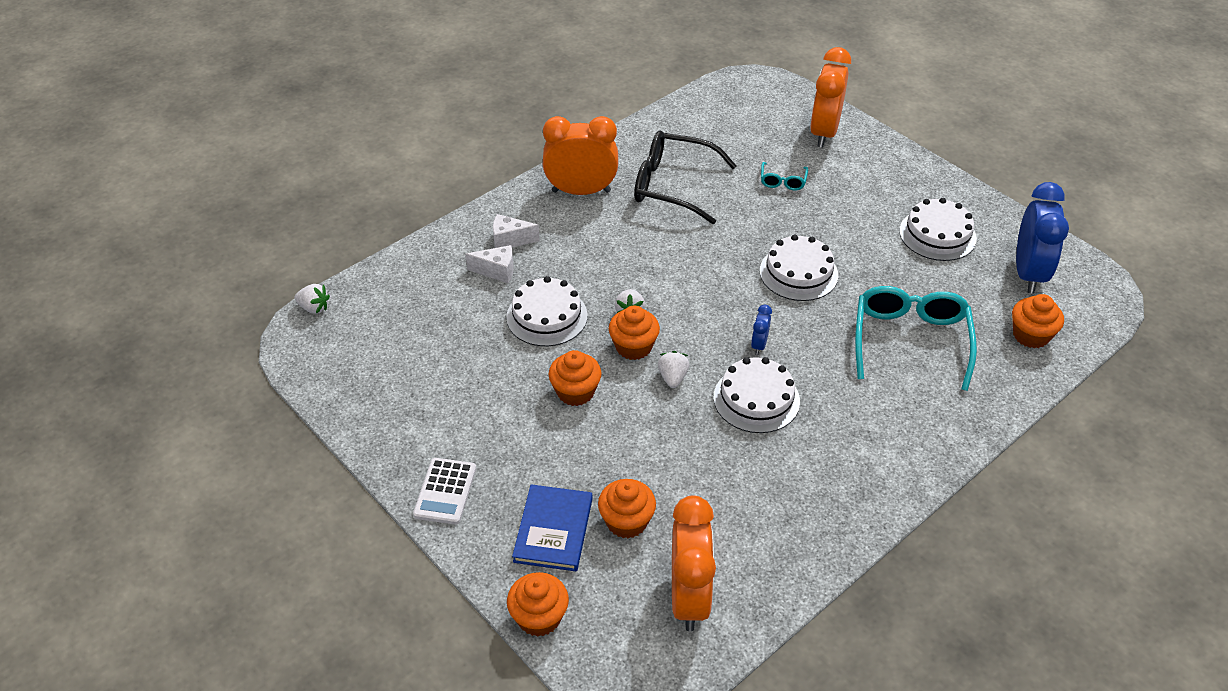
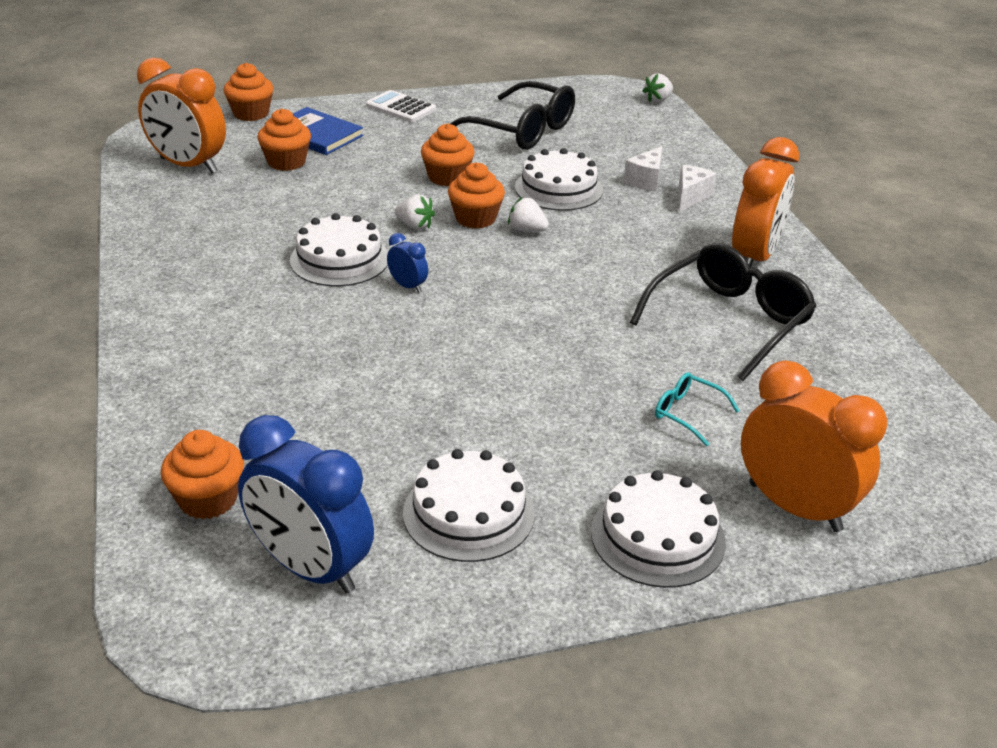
camera: 115 degrees right, 10 degrees down
(444, 378) = (522, 130): none -> black glasses
(798, 273) = (494, 354): white cake -> white cake (657, 536)
(910, 340) = (308, 390): turquoise glasses -> none

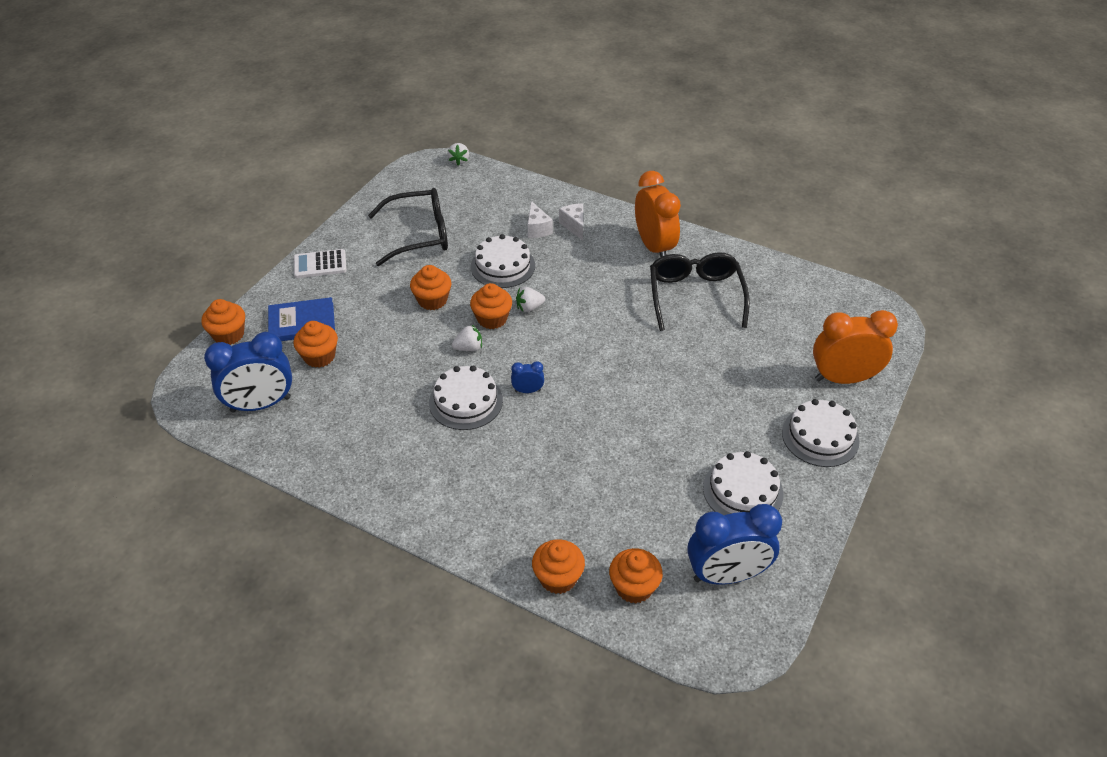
camera: 45 degrees left, 10 degrees up
(162, 436) = (558, 578): none -> orange cupcake
(188, 166) = (261, 405): orange clock -> blue clock
(687, 413) = (748, 364): turquoise glasses -> none

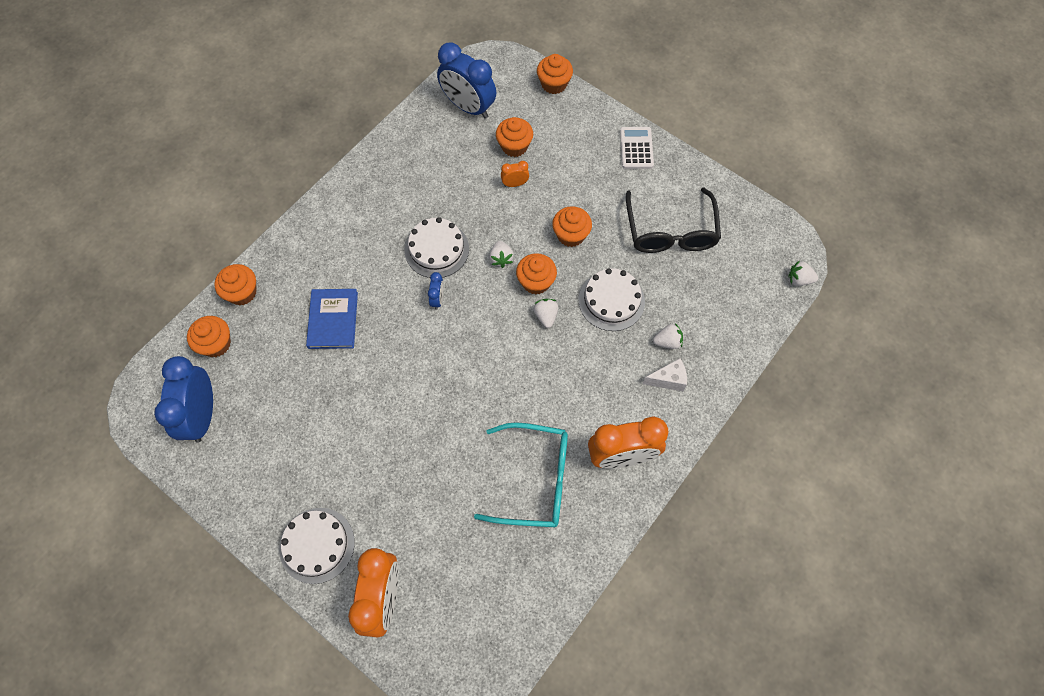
camera: 100 degrees right, 20 degrees up
(261, 405) = (468, 107): blue clock -> blue clock turned 45 degrees counterclockwise
(302, 322) = (559, 134): blue book -> blue book (333, 320)
(372, 349) = (515, 184): none -> orange clock
(537, 229) = (667, 342): white cheese -> white strawberry
(695, 296) = (535, 480): black glasses -> turquoise glasses
(743, 491) = (278, 453): white cake -> none

